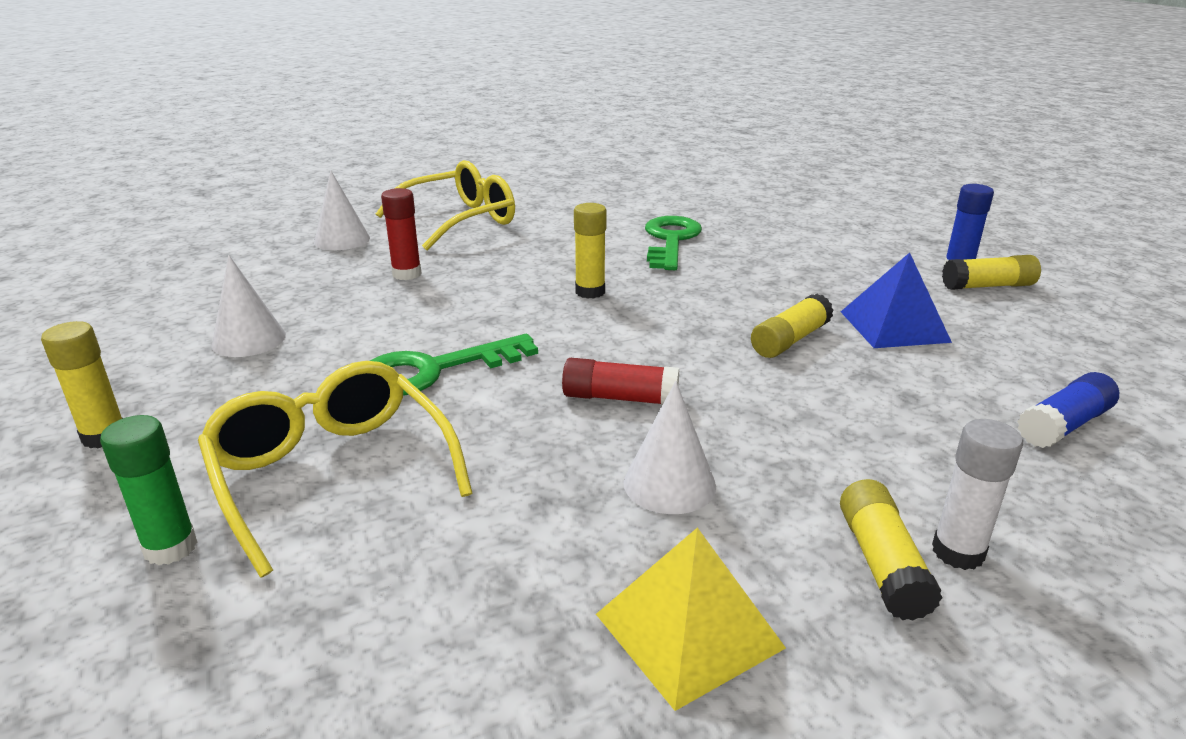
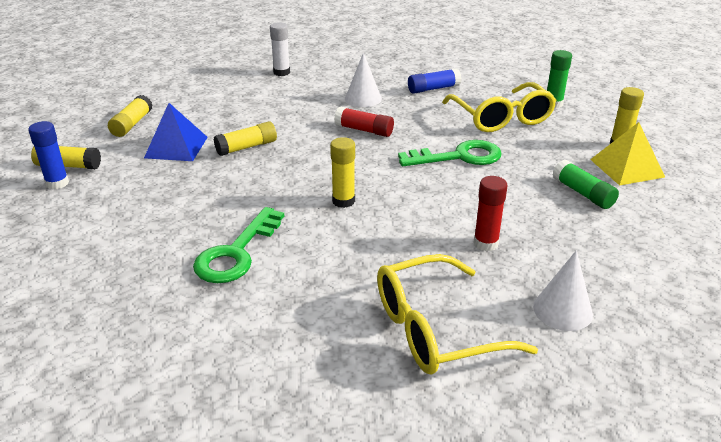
camera: 165 degrees left, 5 degrees up
(249, 340) = (583, 193): white cone -> green glue stick
(688, 631) = (381, 69): yellow pyramid -> yellow pyramid (627, 168)
(881, 563) = (309, 73): yellow glue stick -> yellow glue stick (132, 124)
(1063, 425) = (180, 96): blue glue stick -> blue glue stick (433, 89)

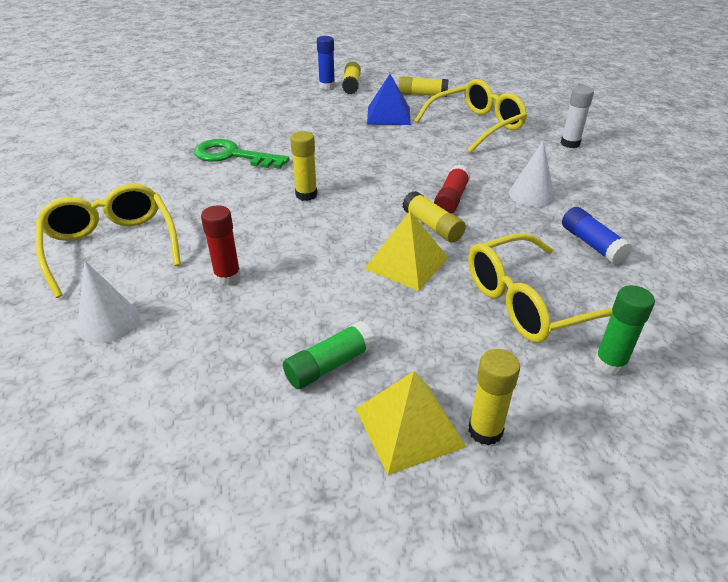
camera: 85 degrees right, 5 degrees up
(227, 105) = (476, 126): none -> yellow glasses
(247, 147) = (396, 143): yellow glue stick -> yellow glue stick (432, 226)
(459, 157) = (406, 263): green key -> yellow pyramid

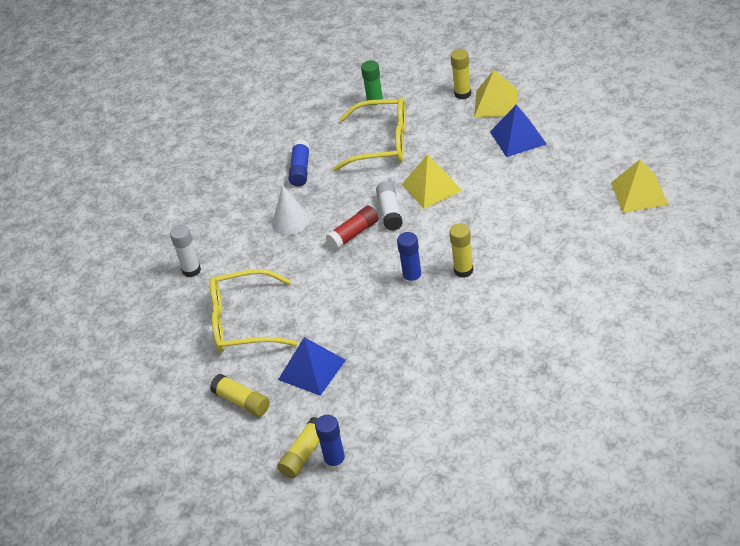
camera: 145 degrees left, 5 degrees up
(108, 322) = (639, 193): white cone -> yellow pyramid
(111, 246) = (634, 256): yellow glasses -> none
(227, 277) = (555, 207): red glue stick -> none
(233, 156) = (505, 345): green key -> none
(330, 365) = (518, 137): green glue stick -> blue pyramid
(354, 179) = (412, 279): none -> blue glue stick
(432, 226) = (390, 212): yellow glue stick -> white glue stick

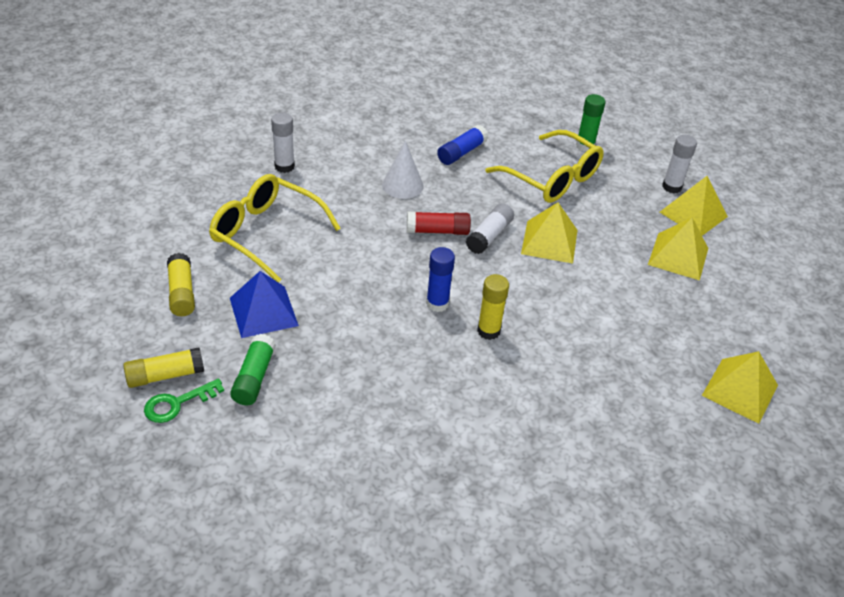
camera: 30 degrees right, 0 degrees up
(335, 462) = (177, 403): blue glue stick -> green key
(361, 410) = (254, 377): none -> green glue stick
(462, 94) = (671, 187): yellow glue stick -> white glue stick
(518, 137) = (678, 256): blue pyramid -> yellow pyramid

